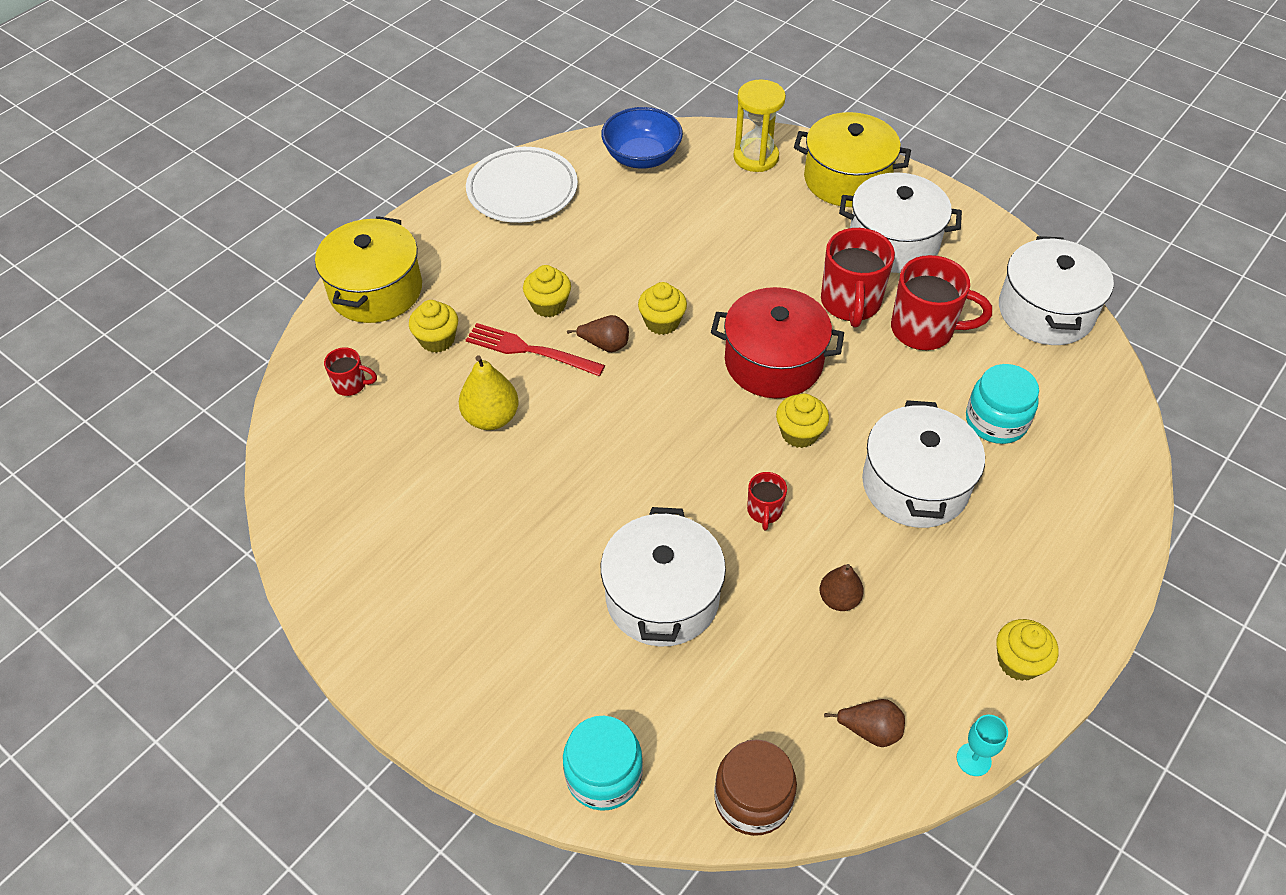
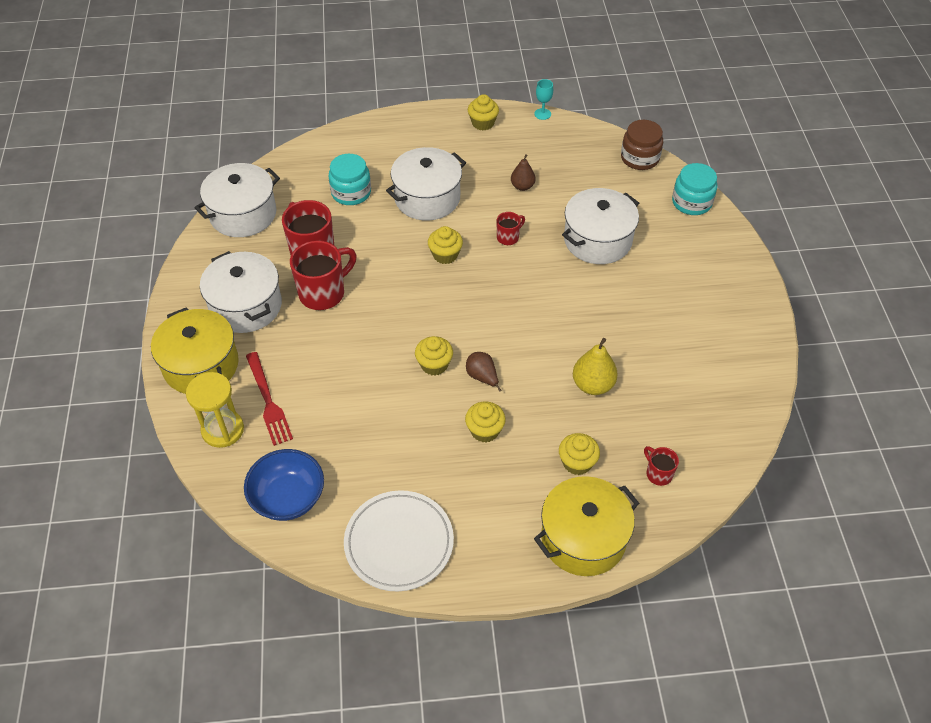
camera: 135 degrees left, 0 degrees up
(529, 350) = (529, 409): red fork -> red fork (268, 401)
(773, 362) = (408, 296): red pot -> none
(870, 730) = (569, 145): brown pear -> none

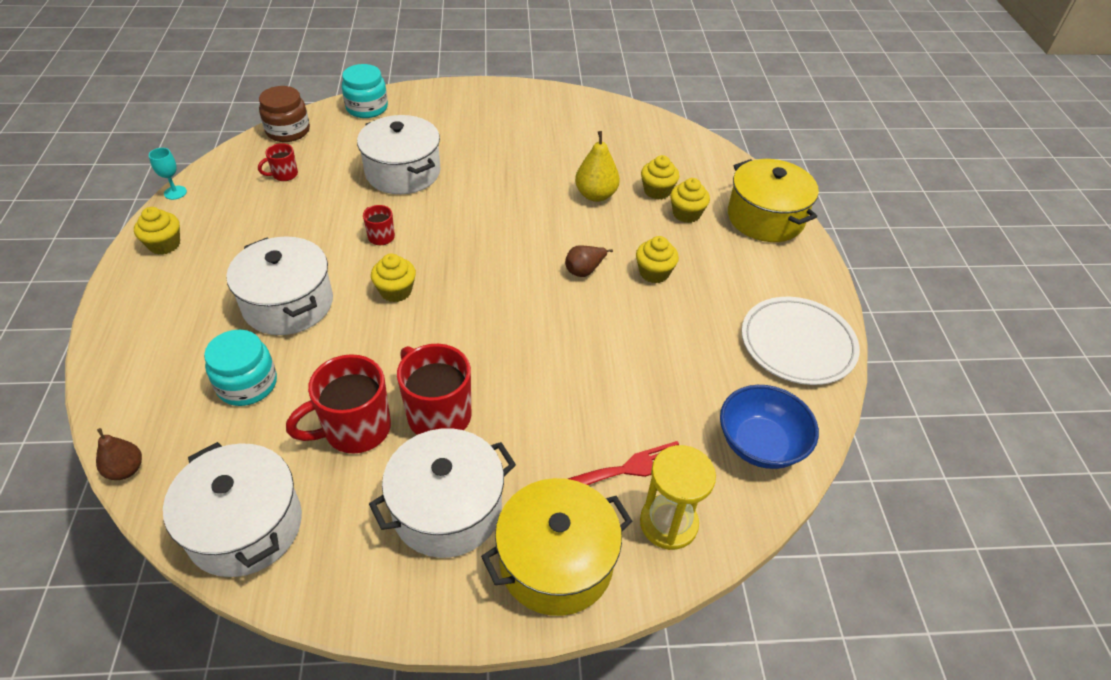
camera: 90 degrees left, 5 degrees down
(434, 365) = (566, 308): yellow cupcake -> yellow cupcake (657, 191)
(522, 186) = (299, 219): brown pear -> brown pear (126, 470)
(658, 473) = (692, 168): red mug -> red mug (284, 175)

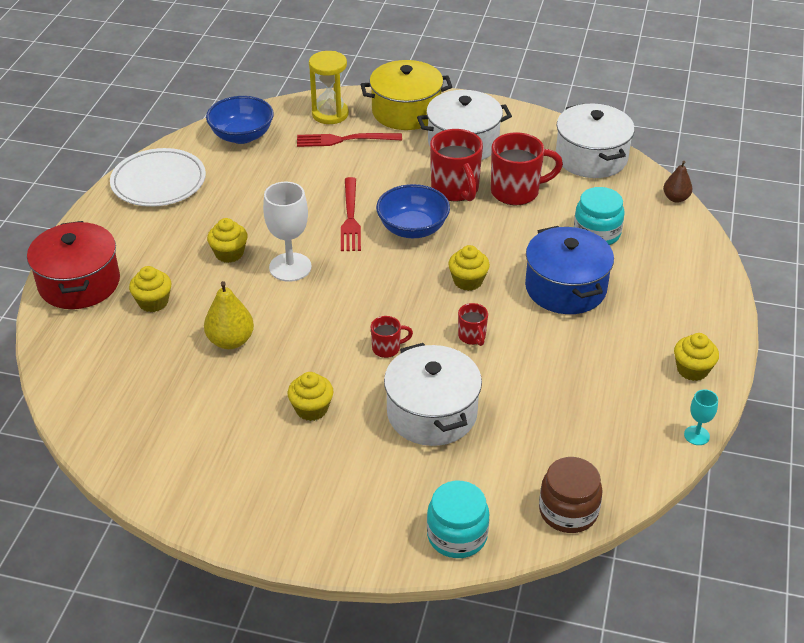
camera: 160 degrees left, 5 degrees down
(284, 175) = (572, 437): red mug -> red mug (387, 348)
(288, 304) = (565, 288): white pot -> blue pot
(474, 343) = (413, 228): none -> blue bowl
(551, 342) = (350, 218): none -> red fork
(584, 270) = (290, 267): brown pear -> white goblet
(657, 191) = (162, 333): yellow cupcake -> yellow cupcake (311, 409)
(765, 218) = (79, 283): yellow pot -> red pot

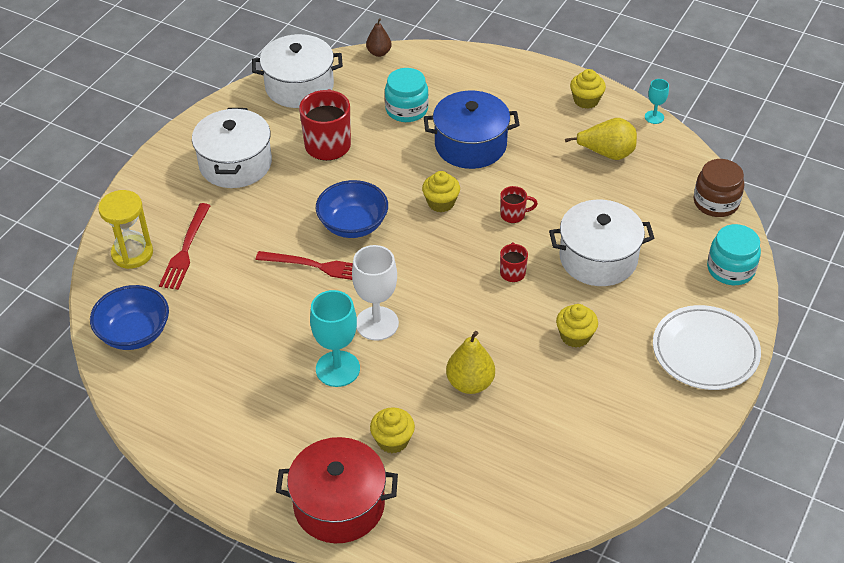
camera: 75 degrees left, 5 degrees up
(158, 182) = (186, 418): white plate -> white plate (705, 351)
(229, 253) = (337, 369): yellow cupcake -> turquoise goblet
(406, 111) = (160, 194): yellow pot -> none
(455, 190) = (307, 184): red mug -> none
(607, 399) = (607, 153): none -> yellow pear

